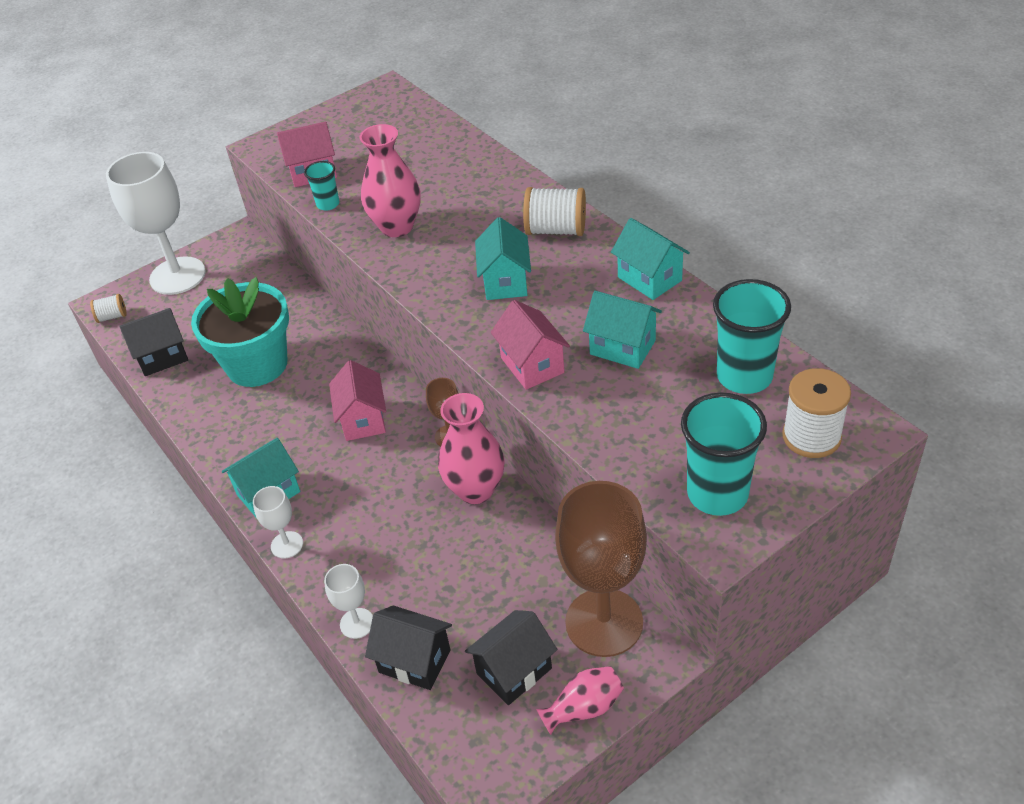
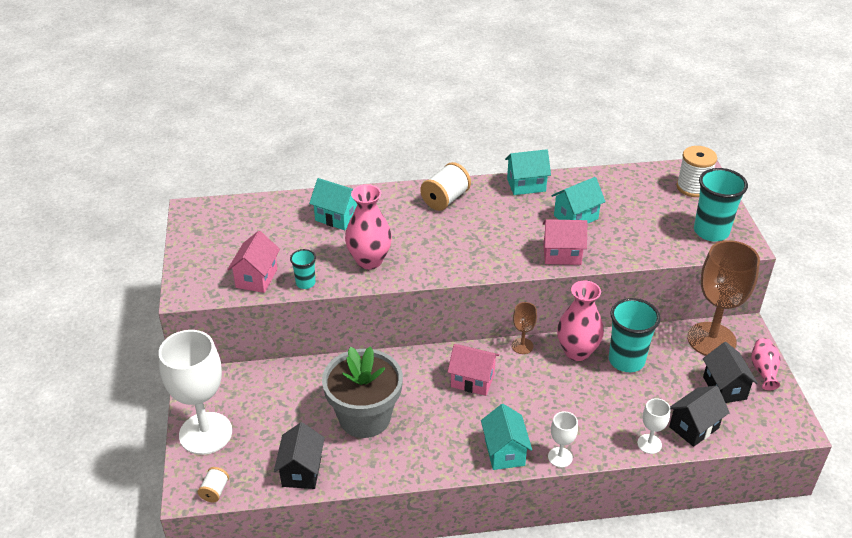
camera: 65 degrees left, 5 degrees down
(257, 365) = (364, 417): turquoise flower pot -> grey flower pot
(505, 282) = (475, 237): turquoise house -> turquoise house (337, 217)
(744, 376) = (633, 188): turquoise cup -> turquoise cup (626, 360)

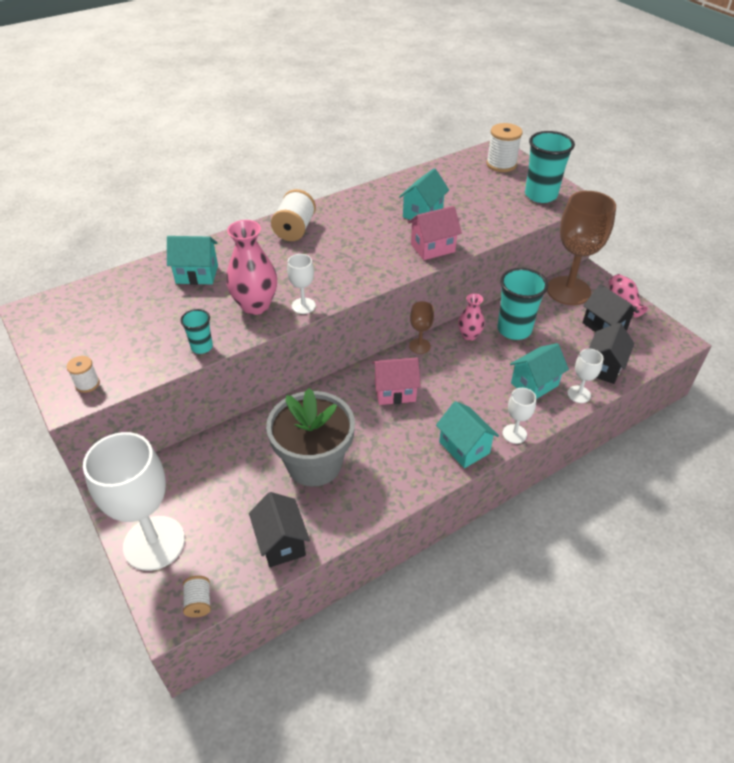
camera: 25 degrees left, 5 degrees up
(203, 285) = (87, 384): none -> white spool
(256, 278) = (145, 358): pink house -> none
(409, 273) = (303, 306): none -> white goblet
(526, 185) = (361, 198): turquoise house -> turquoise house (534, 384)
(577, 351) = (469, 335): pink vase -> pink vase, size x0.60

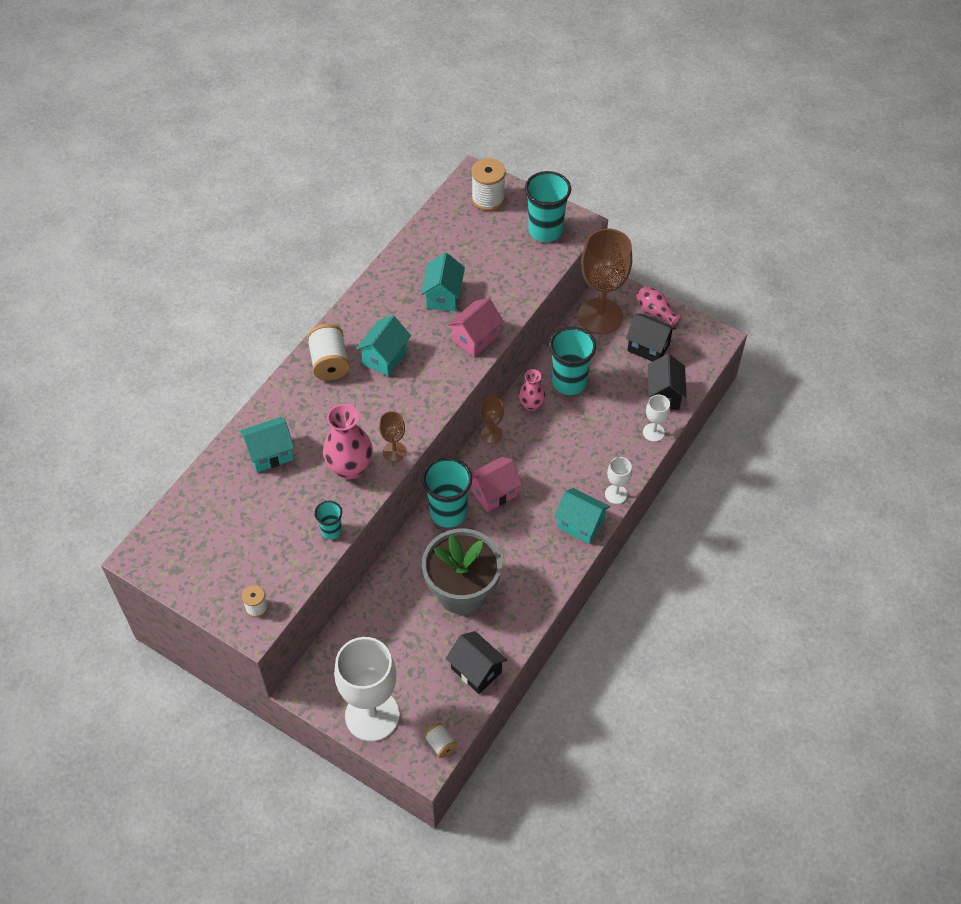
camera: 25 degrees left, 10 degrees up
(303, 306) = (394, 451): white goblet -> brown goblet
(343, 393) = (448, 512): none -> turquoise cup
(534, 384) = (612, 436): turquoise house -> turquoise house (385, 357)

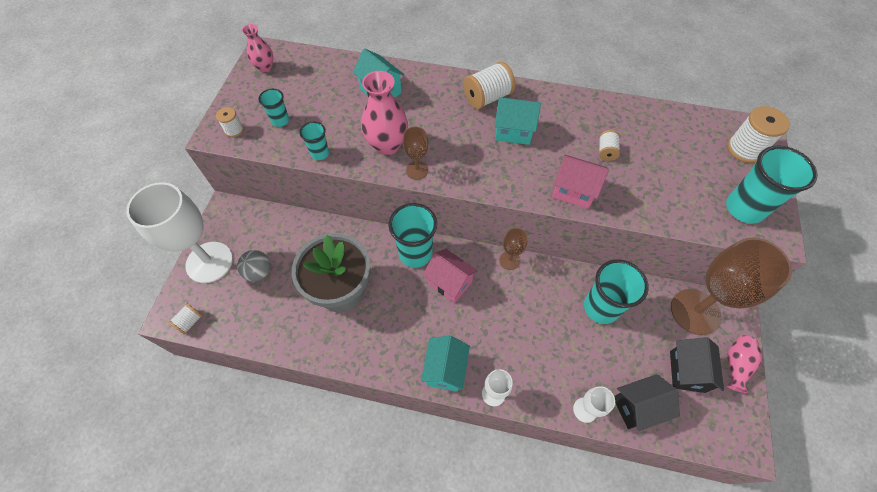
camera: 70 degrees right, 5 degrees up
(265, 559) = (280, 120): none -> turquoise cup
(407, 666) = (259, 272): none -> grey ball
(443, 296) = (606, 151): turquoise house -> white spool
(476, 670) = (266, 327): black house -> none
(531, 405) = (557, 283): pink vase -> pink vase (265, 67)

